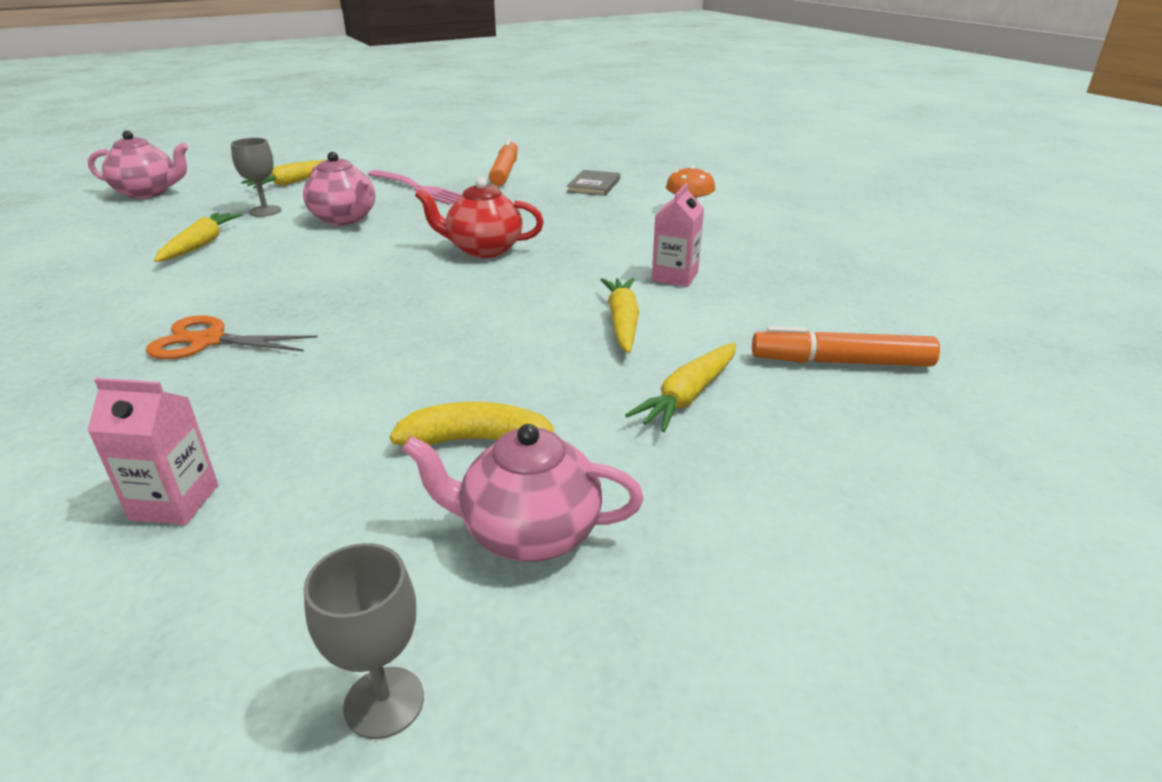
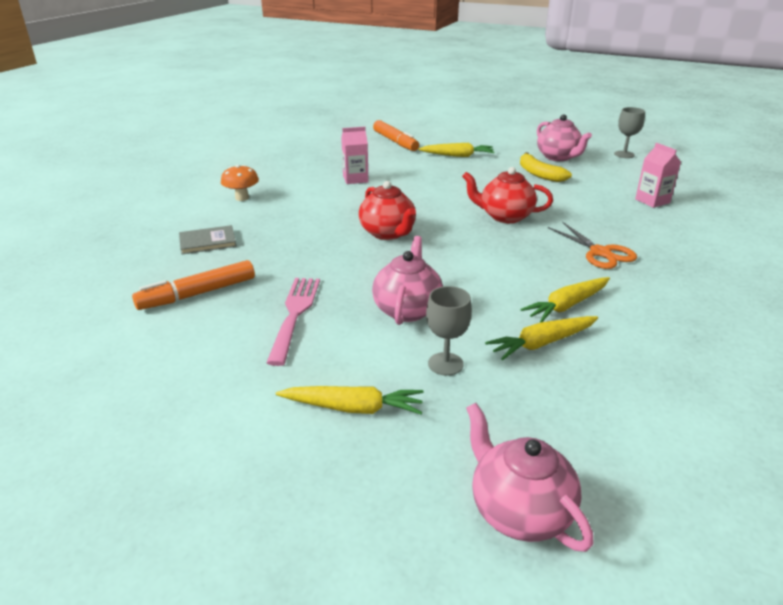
camera: 125 degrees left, 0 degrees up
(399, 326) = (505, 216): none -> red teapot
(622, 322) = (421, 177): yellow carrot -> yellow carrot (567, 305)

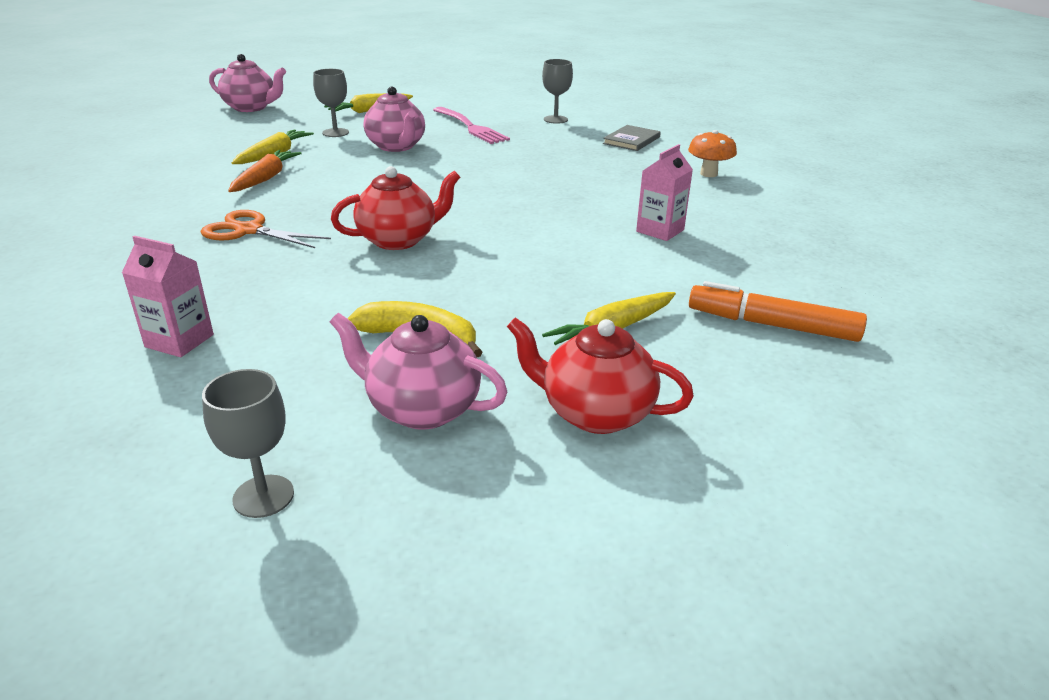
camera: 140 degrees right, 0 degrees up
(197, 294) = (555, 119): orange marker -> grey goblet
(388, 233) = (500, 186): red teapot -> red teapot (595, 413)
(567, 305) = (265, 179): yellow carrot -> orange carrot

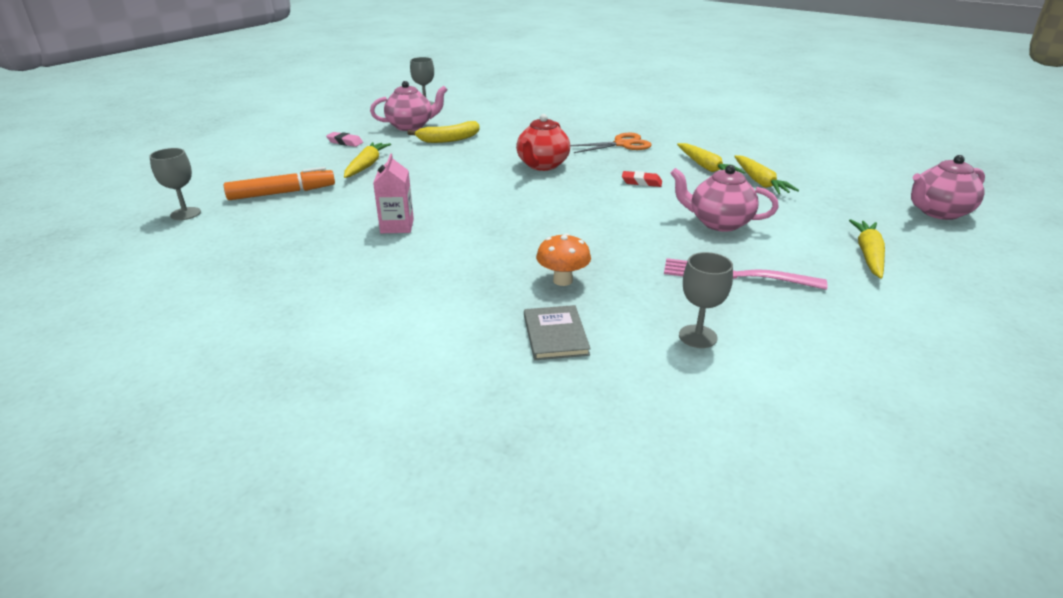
camera: 140 degrees right, 0 degrees up
(179, 341) = (533, 114): pink carton -> none
(265, 179) = (705, 167): orange carrot -> yellow carrot
(335, 133) = (797, 216): grey goblet -> grey goblet (185, 214)
(359, 188) = (641, 182): none -> red eraser
(595, 413) = (345, 142): red teapot -> pink eraser
(708, 174) = (412, 310): orange mushroom -> orange mushroom (562, 280)

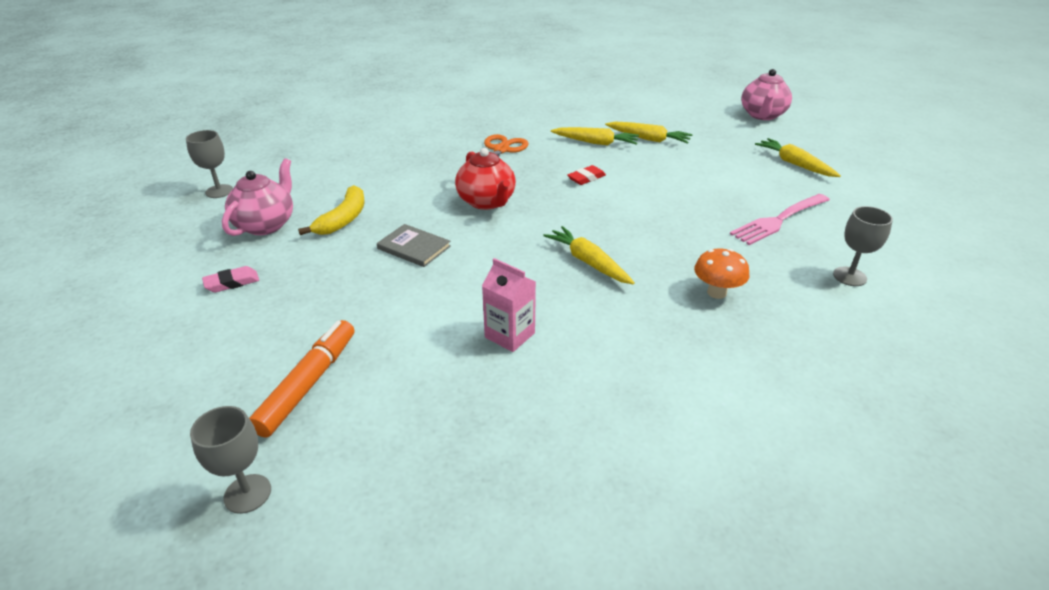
camera: 50 degrees left, 5 degrees up
(366, 166) = (327, 295): yellow carrot -> yellow carrot (588, 262)
(555, 335) = (801, 336): grey book -> grey book (414, 247)
(718, 223) = (694, 185): pink teapot -> none

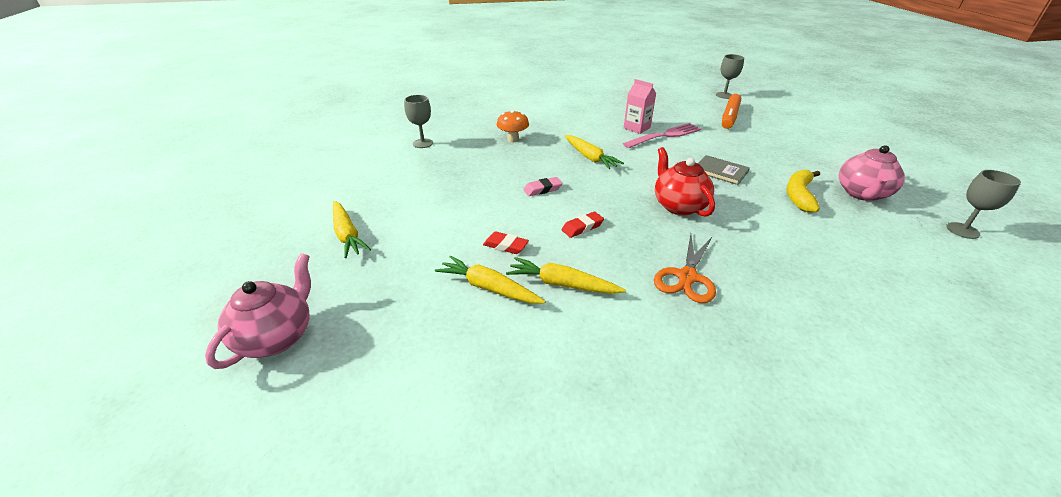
camera: 175 degrees left, 0 degrees up
(232, 283) = (828, 156): pink eraser -> pink eraser (542, 189)
(650, 162) = (505, 246): none -> red eraser
(778, 220) = (430, 178): pink fork -> pink fork (665, 135)

